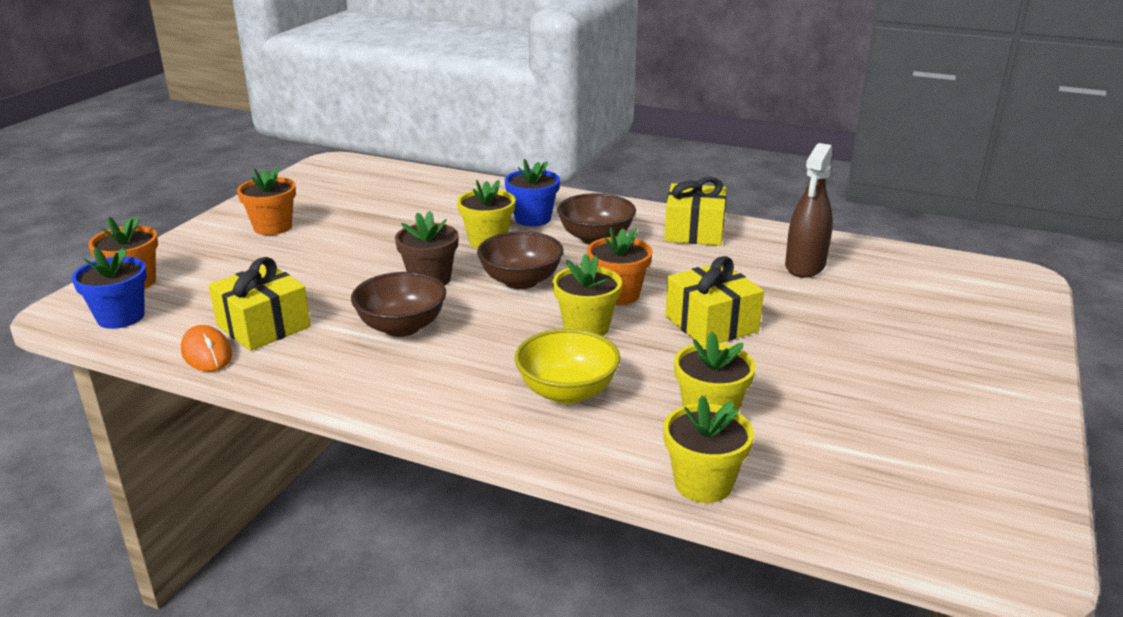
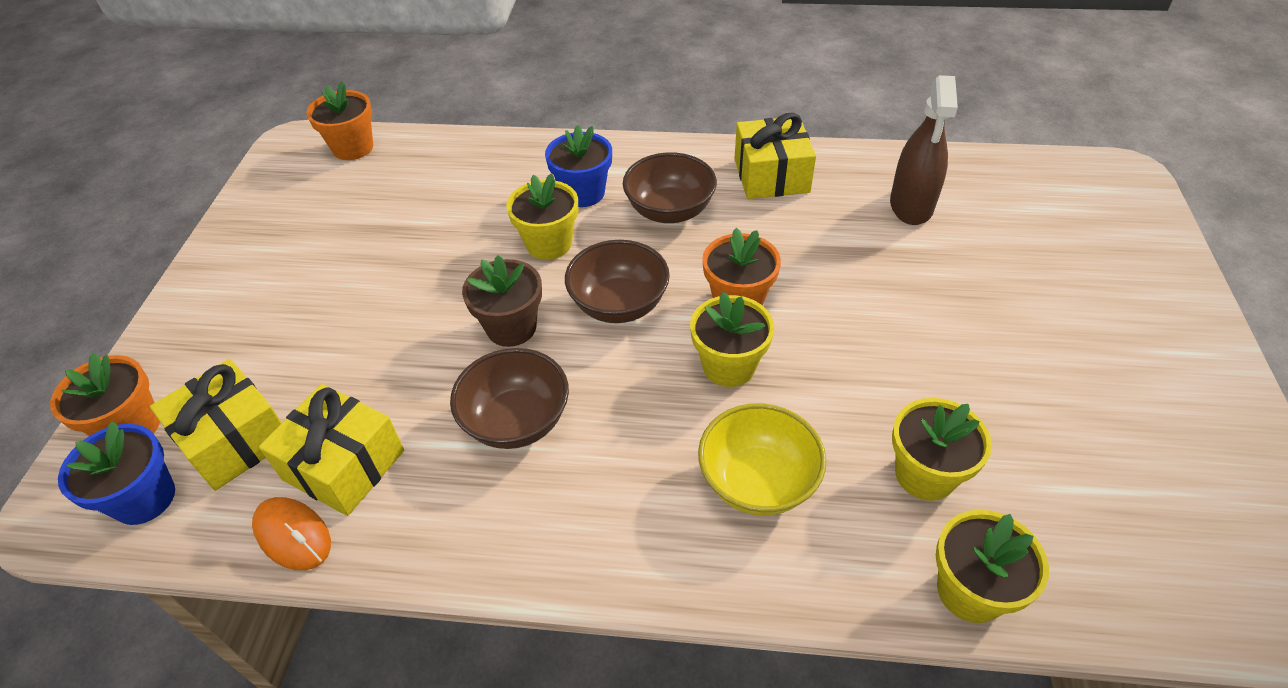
camera: 15 degrees left, 20 degrees up
(273, 227) = (271, 279): orange flower pot -> orange flower pot (353, 148)
(711, 324) = (859, 324): yellow gift -> yellow gift (235, 440)

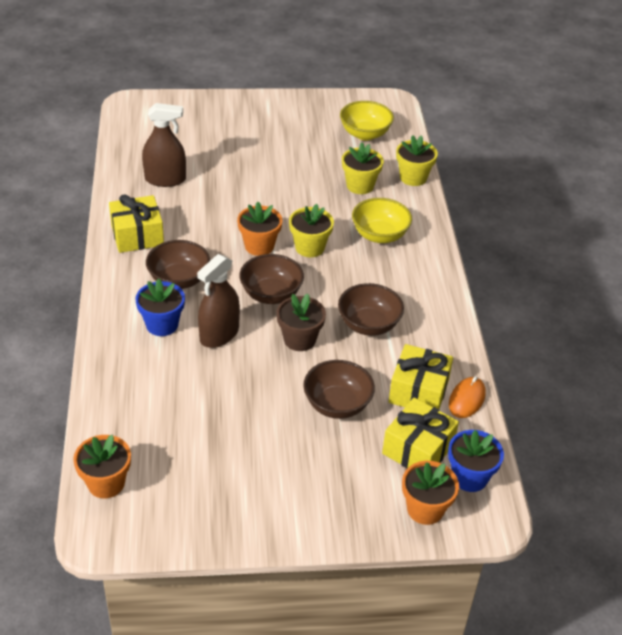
camera: 105 degrees left, 5 degrees down
(366, 354) = (337, 405): none -> brown bowl
(549, 244) = (219, 334): yellow flower pot -> brown spray bottle
(1135, 518) = (365, 134): none -> yellow bowl

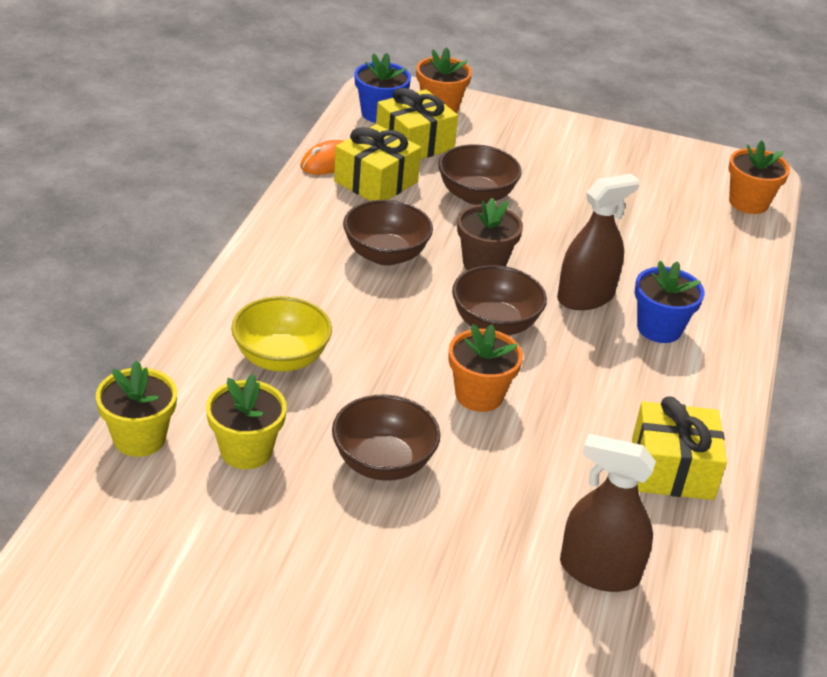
camera: 160 degrees left, 5 degrees down
(179, 280) = (621, 380): brown bowl -> brown bowl (383, 462)
(309, 247) = (402, 371): yellow flower pot -> none
(365, 134) = (145, 563): yellow bowl -> none

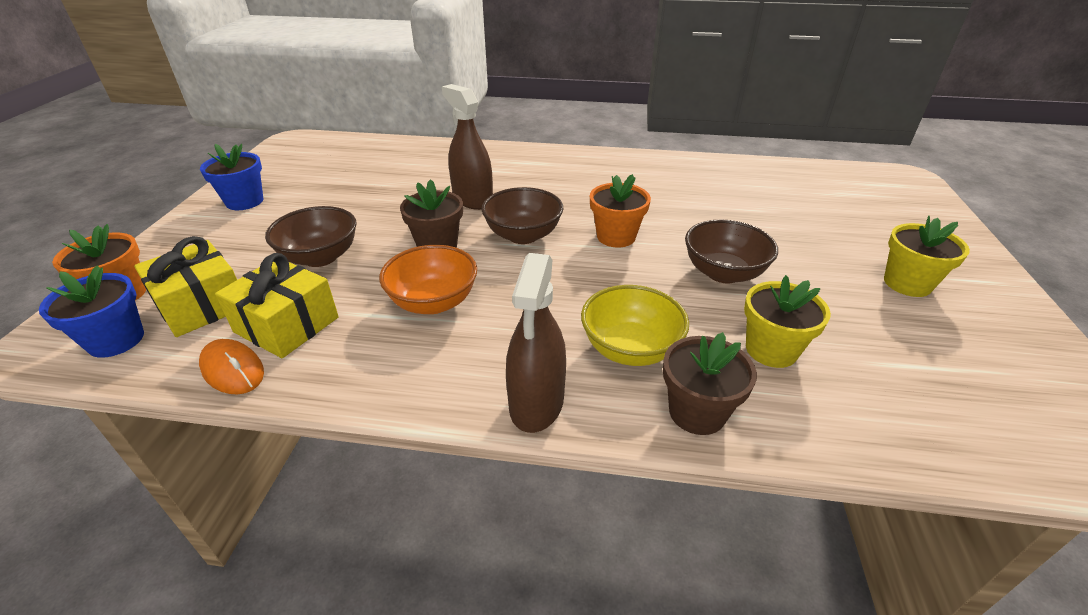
camera: 95 degrees left, 0 degrees up
(139, 438) = (818, 433): yellow flower pot -> yellow flower pot (907, 283)
(192, 376) = (697, 412): none -> brown flower pot
(385, 255) = (433, 302): brown bowl -> orange bowl
(599, 571) = (748, 188): brown spray bottle -> brown spray bottle (536, 403)
(659, 328) = (501, 173): blue flower pot -> blue flower pot (244, 201)
(672, 469) = (642, 169): yellow gift -> none
(748, 203) = (336, 144): orange flower pot -> none

